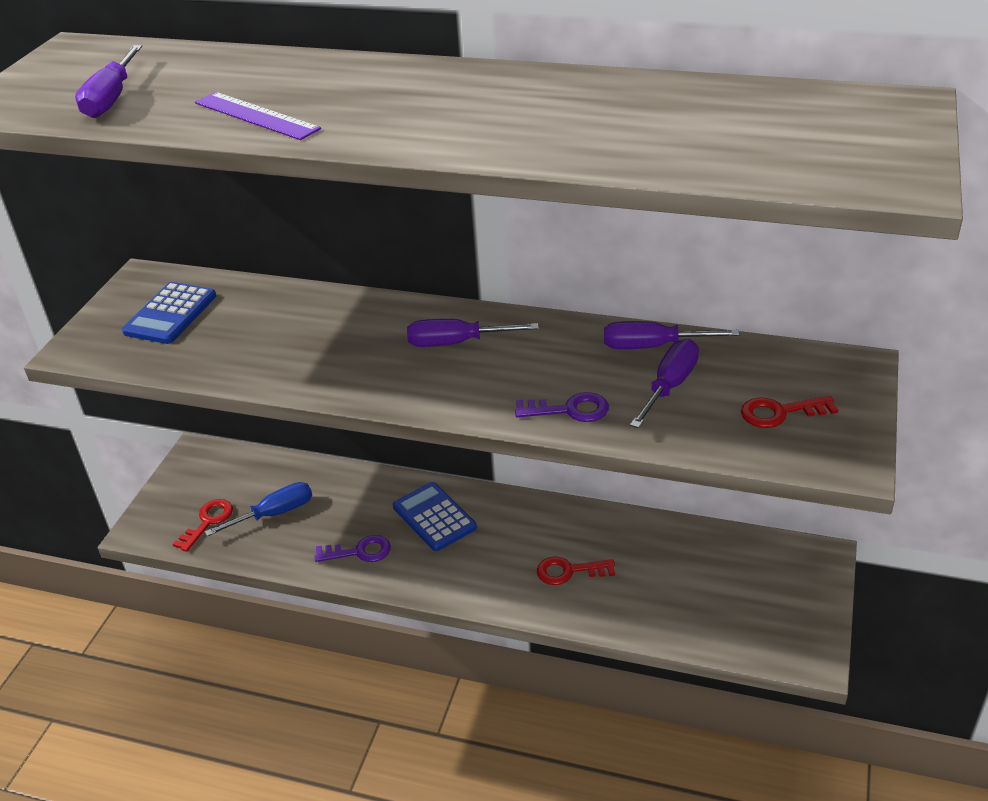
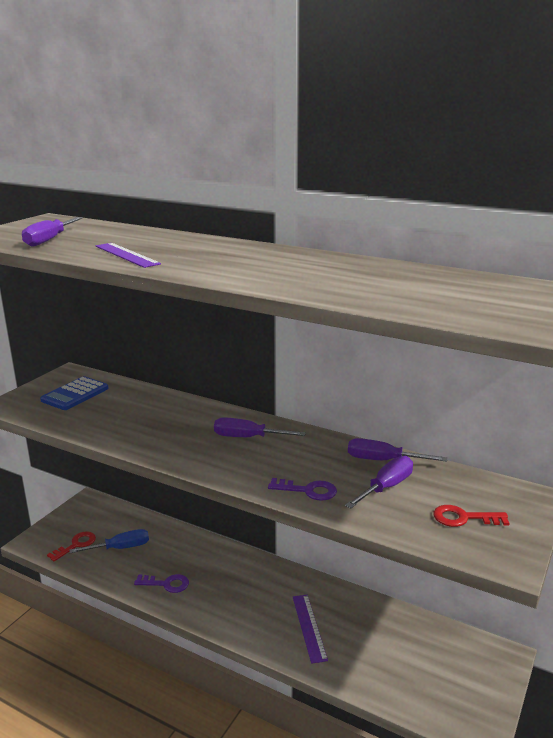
camera: 10 degrees right, 15 degrees down
(434, 517) = (226, 570): blue calculator -> none
(569, 571) = (309, 627): red key -> purple ruler

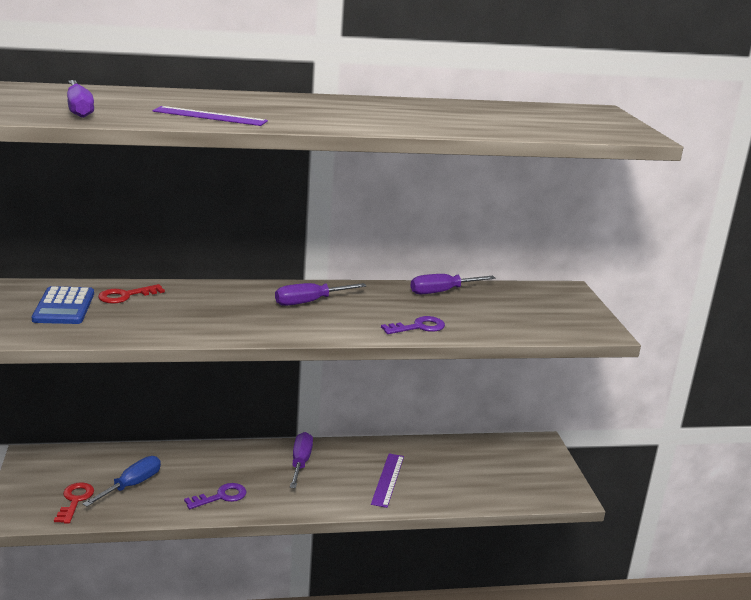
camera: 40 degrees left, 0 degrees up
(309, 627) = (387, 479): purple ruler -> purple ruler turned 60 degrees clockwise
(386, 487) = (470, 309): purple screwdriver -> purple screwdriver (300, 463)
(464, 518) = (546, 314): red key -> red key (126, 296)

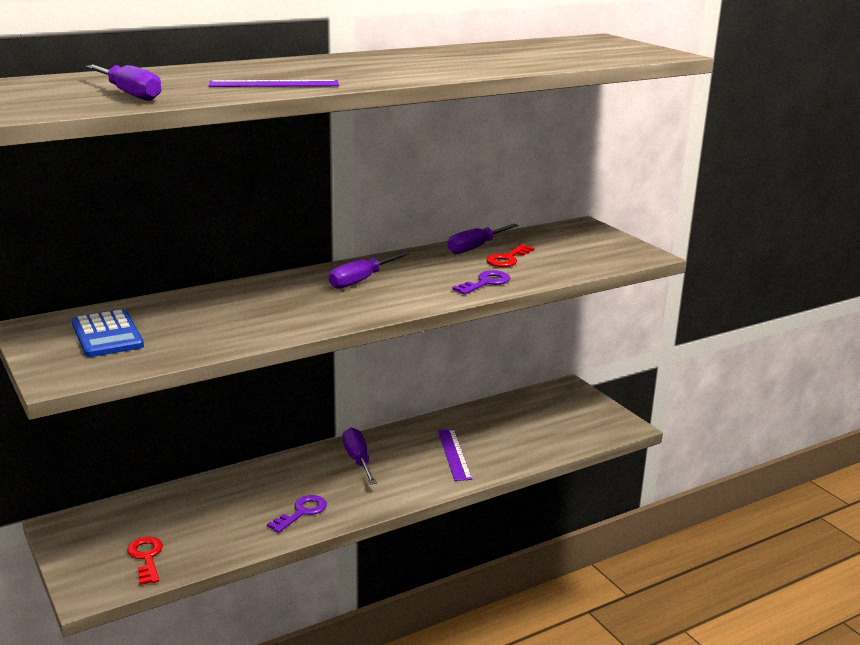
camera: 20 degrees left, 0 degrees up
(126, 296) = (165, 311): red key -> red key (507, 259)
(131, 485) = (198, 526): blue screwdriver -> none

